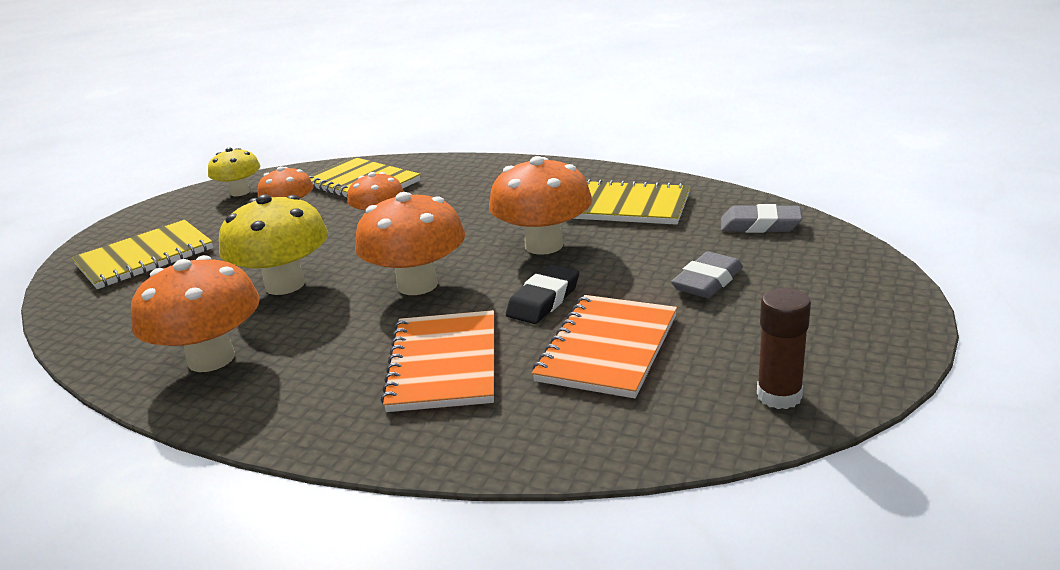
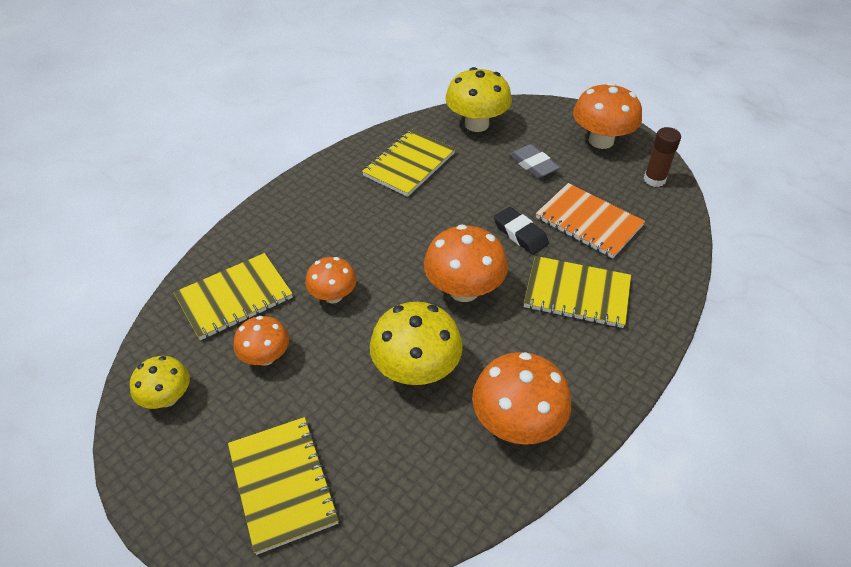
camera: 75 degrees left, 20 degrees up
(444, 363) = (577, 293): orange notebook -> yellow notebook
(544, 245) = (443, 216): orange mushroom -> orange mushroom (601, 141)
(760, 225) = (476, 124): grey eraser -> yellow mushroom

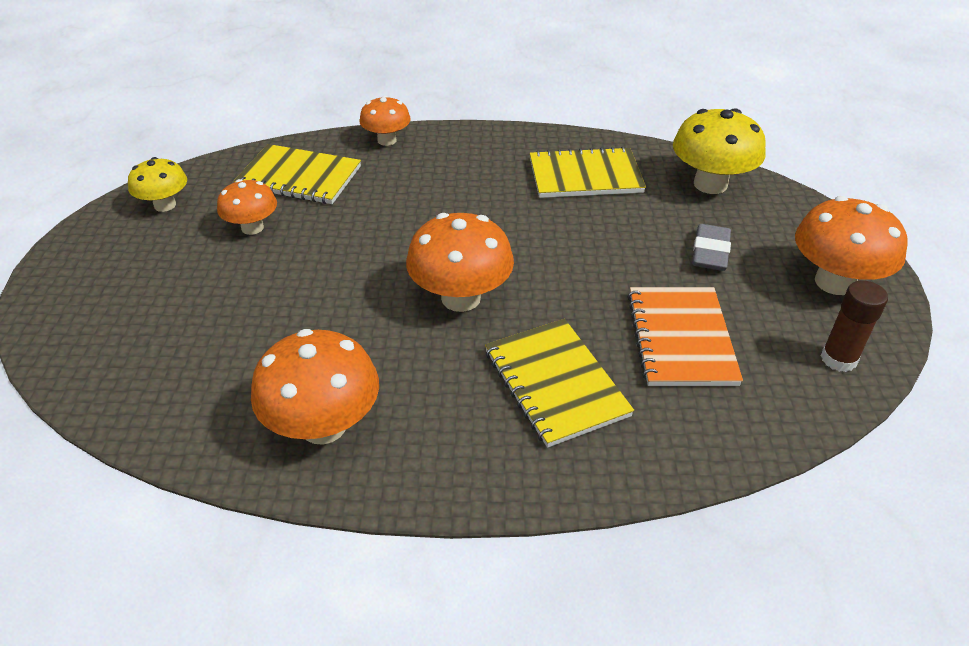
camera: 50 degrees right, 5 degrees down
(282, 484) = (127, 311): yellow notebook -> none
(333, 296) = (360, 225): orange mushroom -> orange mushroom (387, 140)
(416, 370) = (324, 320): yellow mushroom -> none
(520, 234) = (590, 296): black eraser -> none

